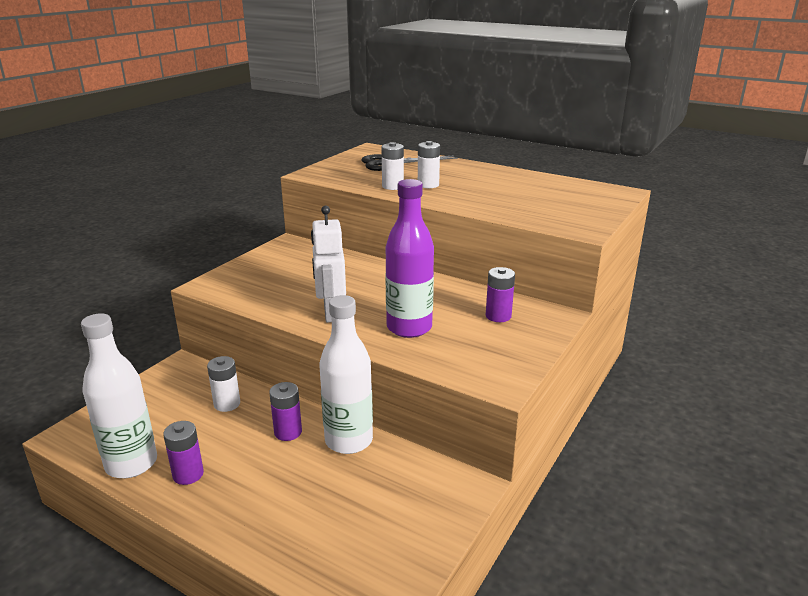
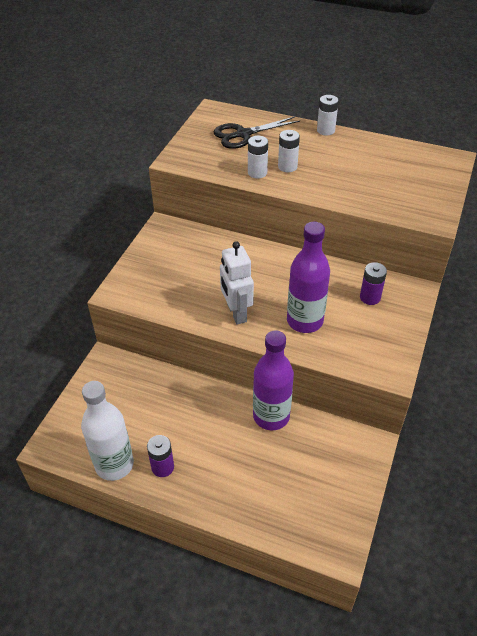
camera: 10 degrees left, 20 degrees up
(227, 404) = (162, 395): white battery -> white battery (325, 130)
(288, 432) = (222, 415): purple battery -> none
(349, 440) = (271, 416): white bottle -> purple bottle

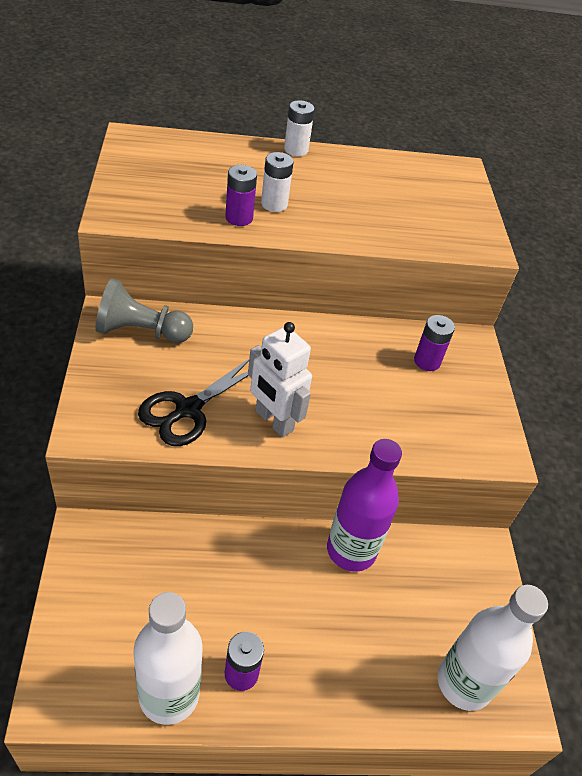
camera: 30 degrees left, 0 degrees up
(177, 240) = (141, 331): none -> grey pawn
(243, 134) = (191, 167): black scissors -> black scissors (188, 409)
(257, 173) = (239, 218): white battery -> purple battery
(304, 321) = (366, 411): purple bottle -> none
(308, 521) = (464, 683): none -> white bottle

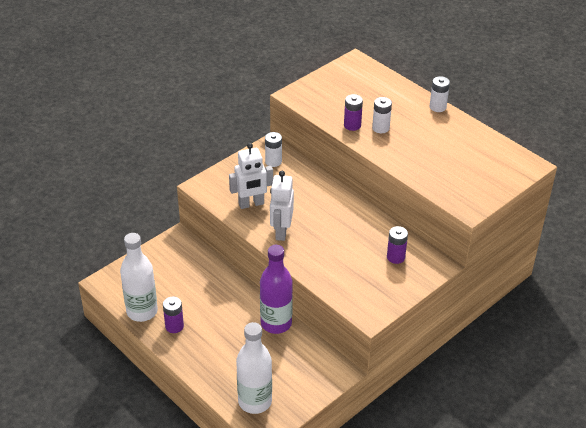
camera: 55 degrees right, 5 degrees down
(141, 331) = (273, 161): grey pawn -> white battery
(188, 409) = (251, 204): black scissors -> white robot

